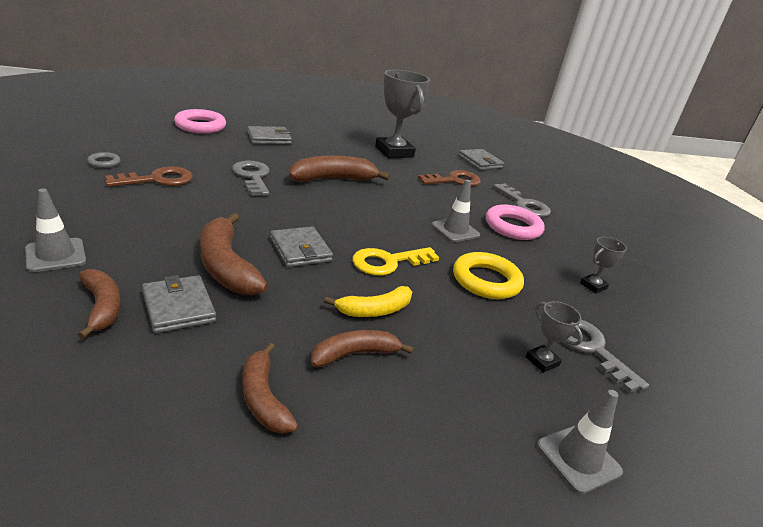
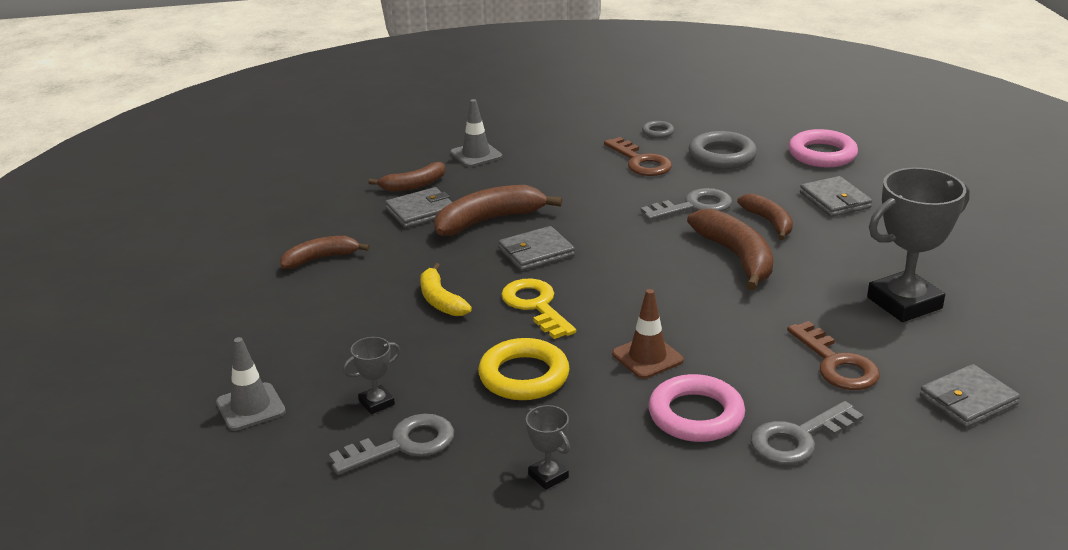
camera: 95 degrees right, 0 degrees up
(175, 151) = (722, 156): none -> grey ring
(354, 354) = (374, 293): brown banana -> brown banana (769, 222)
(455, 230) = (647, 357): grey traffic cone -> brown traffic cone

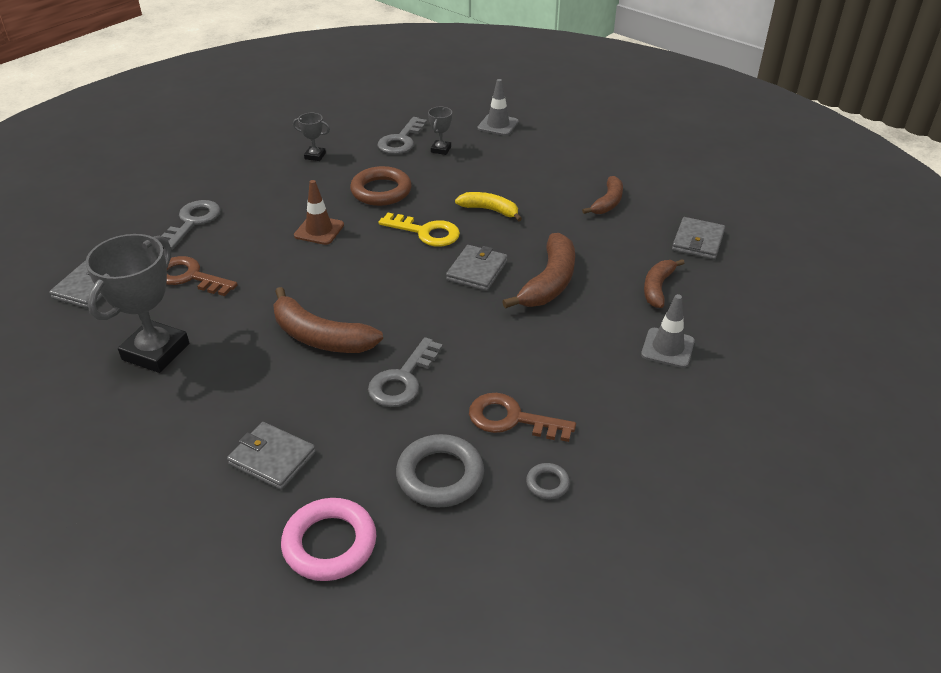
camera: 140 degrees right, 10 degrees up
(421, 211) = (610, 266): grey wallet -> grey wallet (698, 241)
(524, 376) = (381, 191): yellow ring -> brown ring
(696, 415) = (261, 210): pink ring -> none
(769, 222) = (319, 392): brown banana -> none

